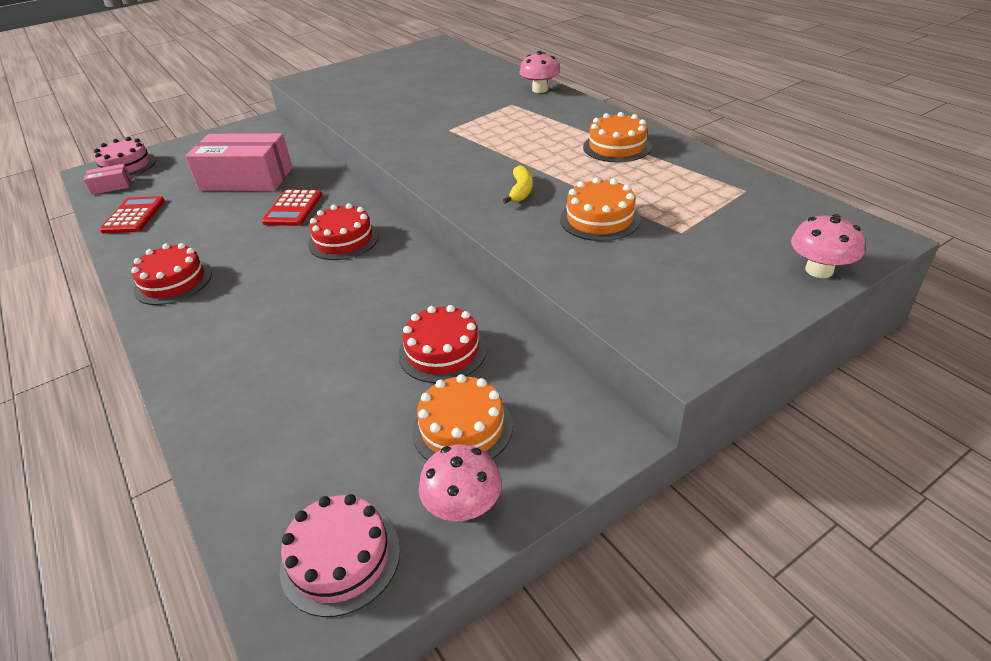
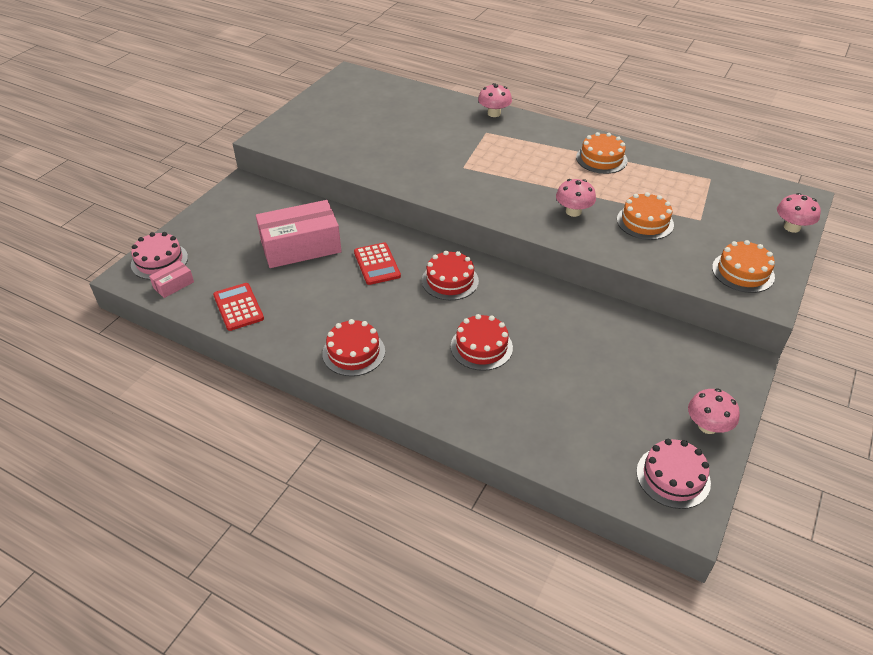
camera: 30 degrees left, 5 degrees up
(442, 351) = (606, 342): red cake -> red cake (481, 347)
(462, 428) = (665, 384): orange cake -> orange cake (743, 272)
(521, 191) = (573, 211): yellow banana -> pink mushroom

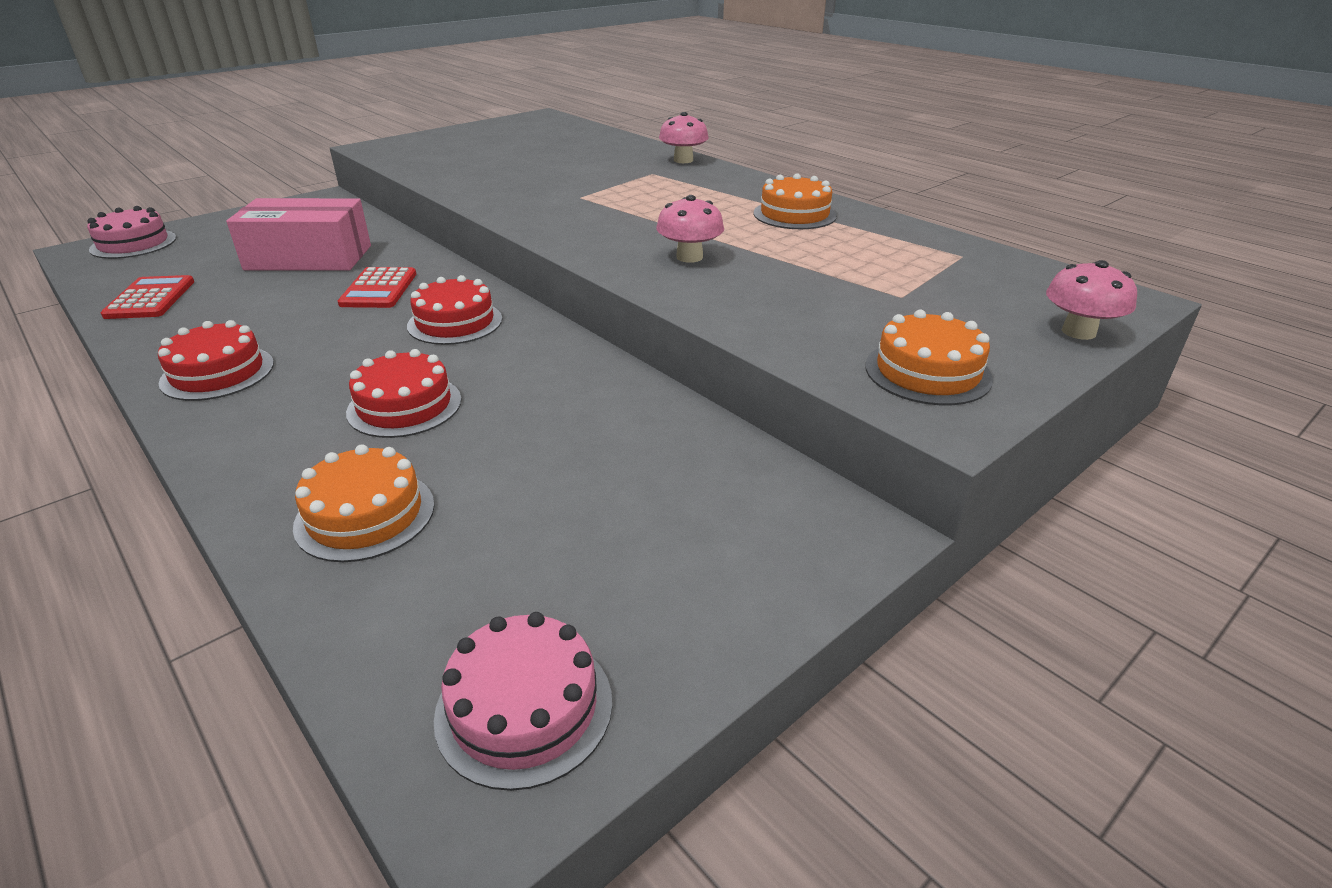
camera: 20 degrees right, 10 degrees down
(173, 285) = (113, 266): pink box -> none
(645, 222) = (797, 284): orange cake -> orange cake (365, 515)
(707, 426) = (689, 628): pink mushroom -> none

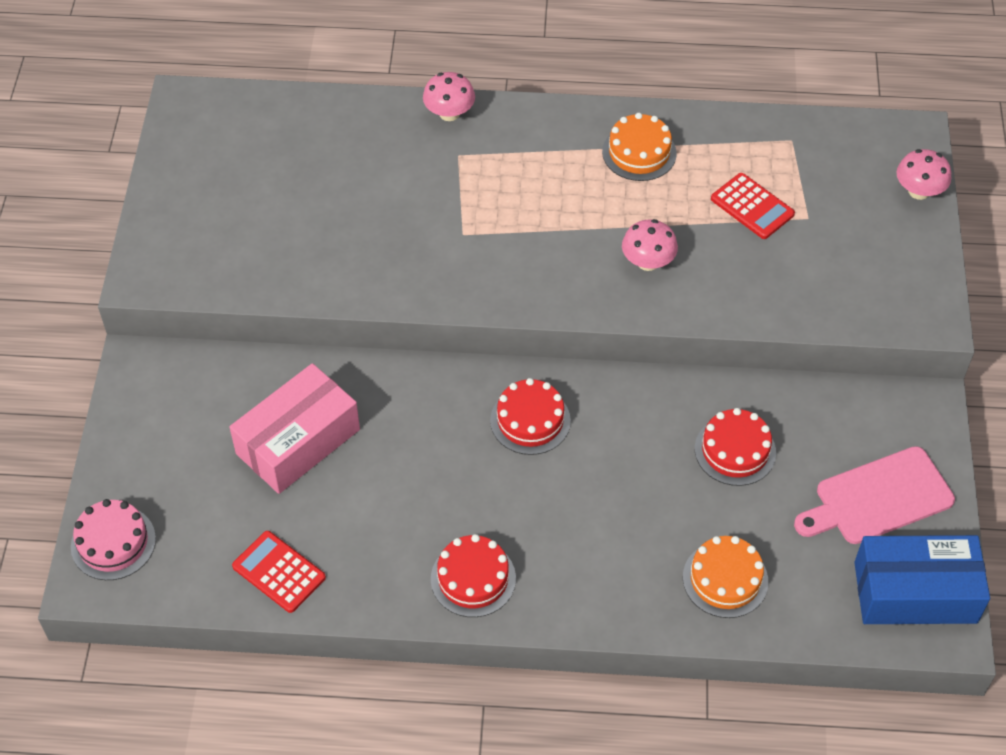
camera: 45 degrees left, 20 degrees up
(379, 289) = (420, 431): red calculator -> red calculator (752, 206)
(404, 406) = (624, 507): red cake -> red cake (735, 450)
(524, 707) = (915, 592): pink cake -> blue box
(652, 571) = (878, 498): none -> pink cutting board
(927, 372) = (890, 286): orange cake -> none

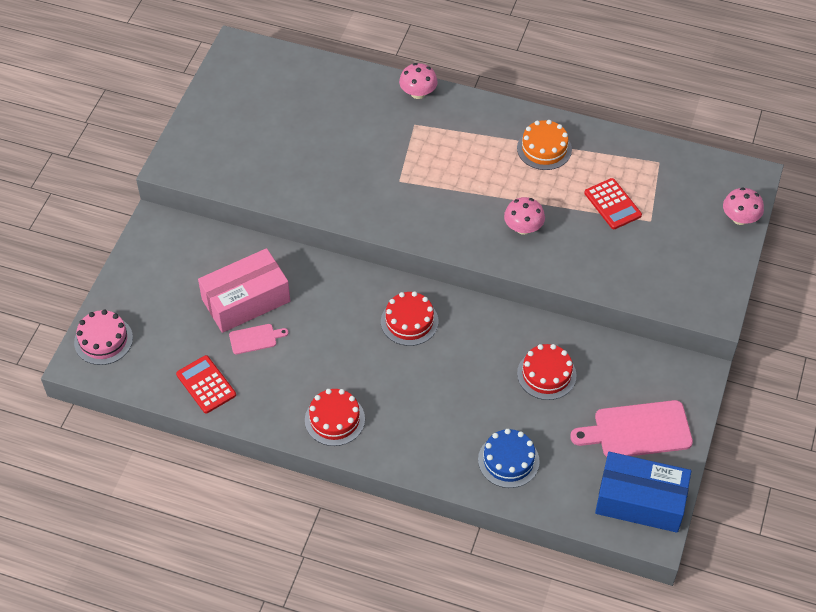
camera: 15 degrees right, 0 degrees up
(327, 492) = (255, 339): none -> pink cutting board
(725, 579) = (508, 460): orange cake -> blue cake

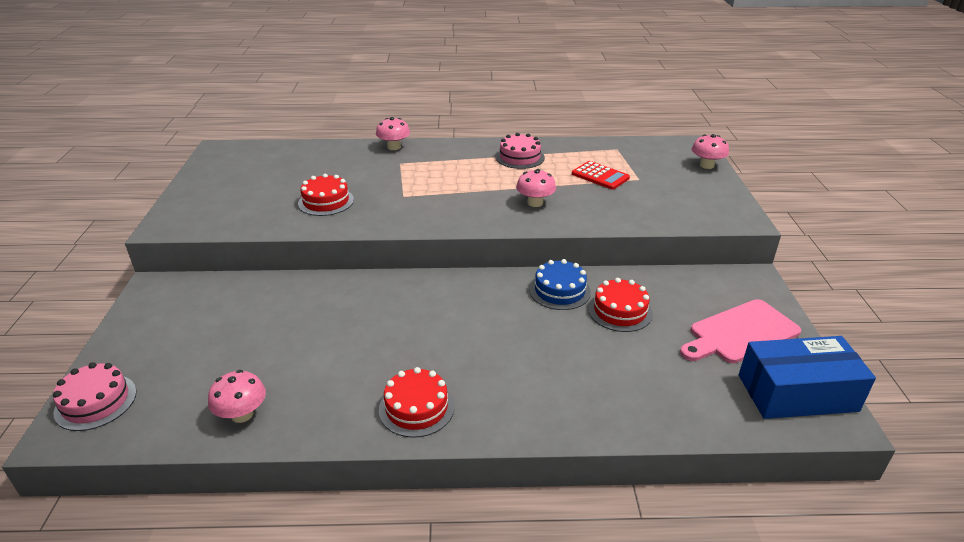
camera: 20 degrees left, 20 degrees down
(206, 385) = (242, 414): red calculator -> pink mushroom
(246, 300) = (273, 325): pink box -> none
(255, 339) = (293, 355): pink cutting board -> none
(409, 321) = (458, 302): red cake -> red cake (326, 201)
(508, 460) = (635, 394): blue cake -> blue cake (559, 291)
(544, 148) = (520, 157): orange cake -> pink cake

